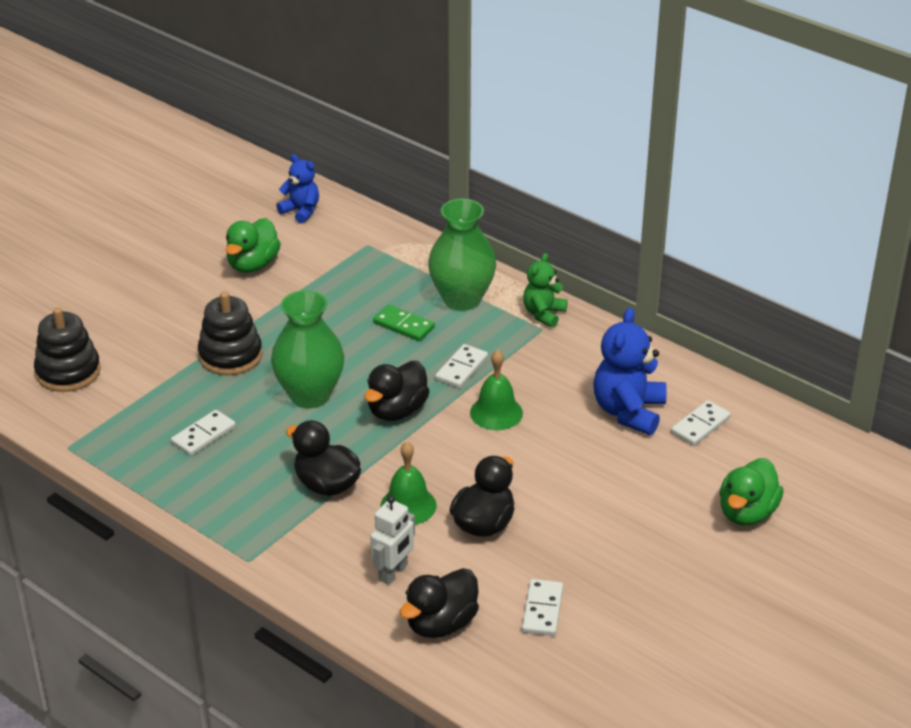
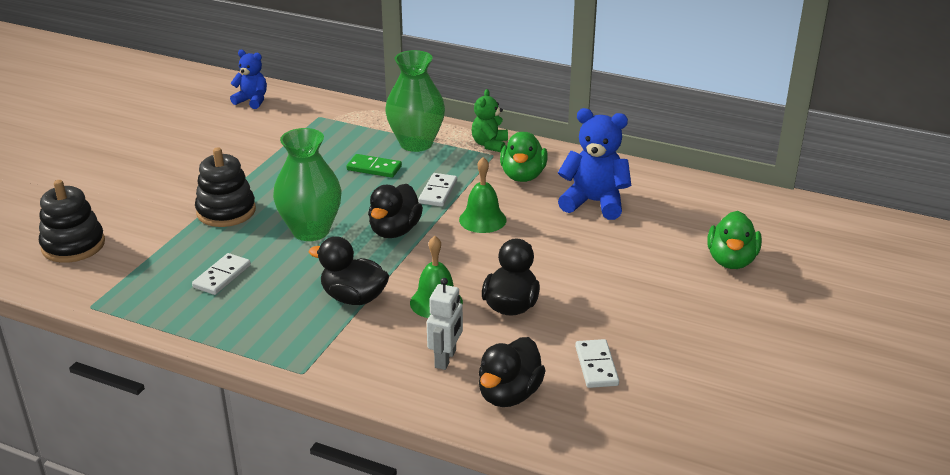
camera: 15 degrees left, 5 degrees down
(253, 265) = (223, 143): green duck -> green duck (523, 176)
(628, 412) = (594, 202): blue teddy bear -> blue teddy bear turned 105 degrees clockwise
(700, 425) = (658, 204): white domino -> none

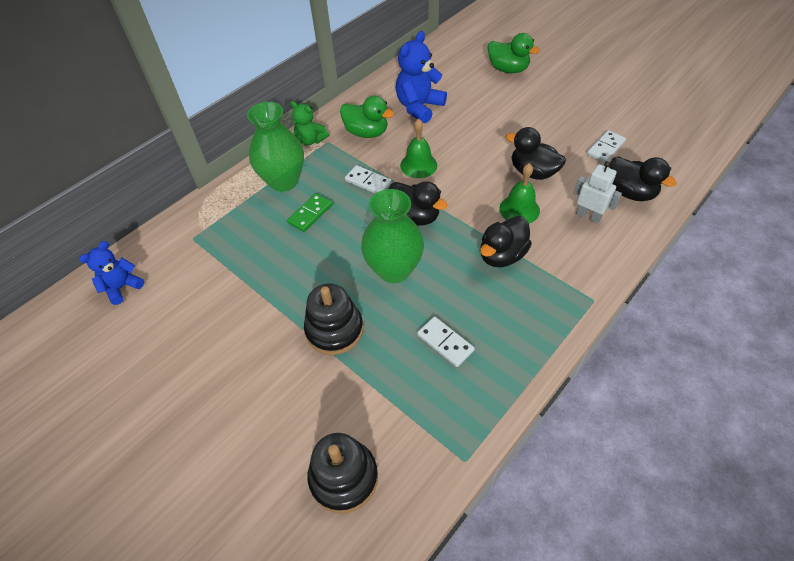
camera: 70 degrees left, 20 degrees up
(596, 366) = (605, 148): white domino -> white domino turned 60 degrees counterclockwise

